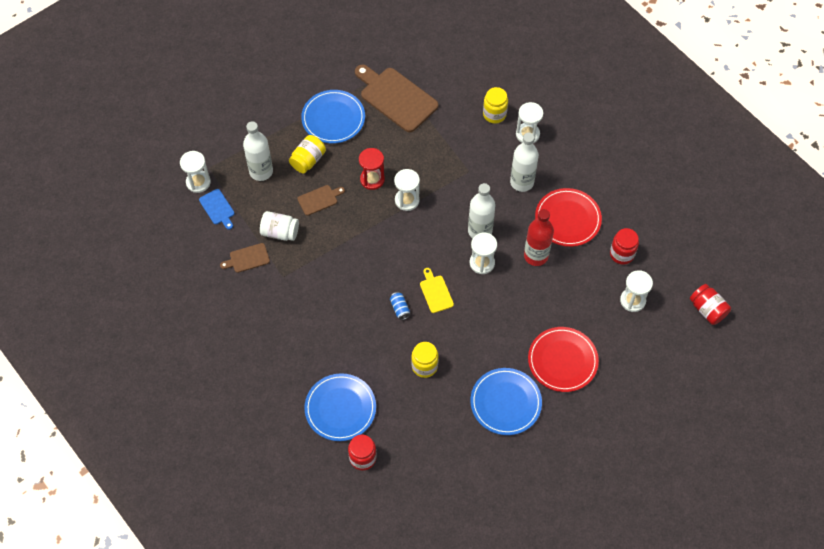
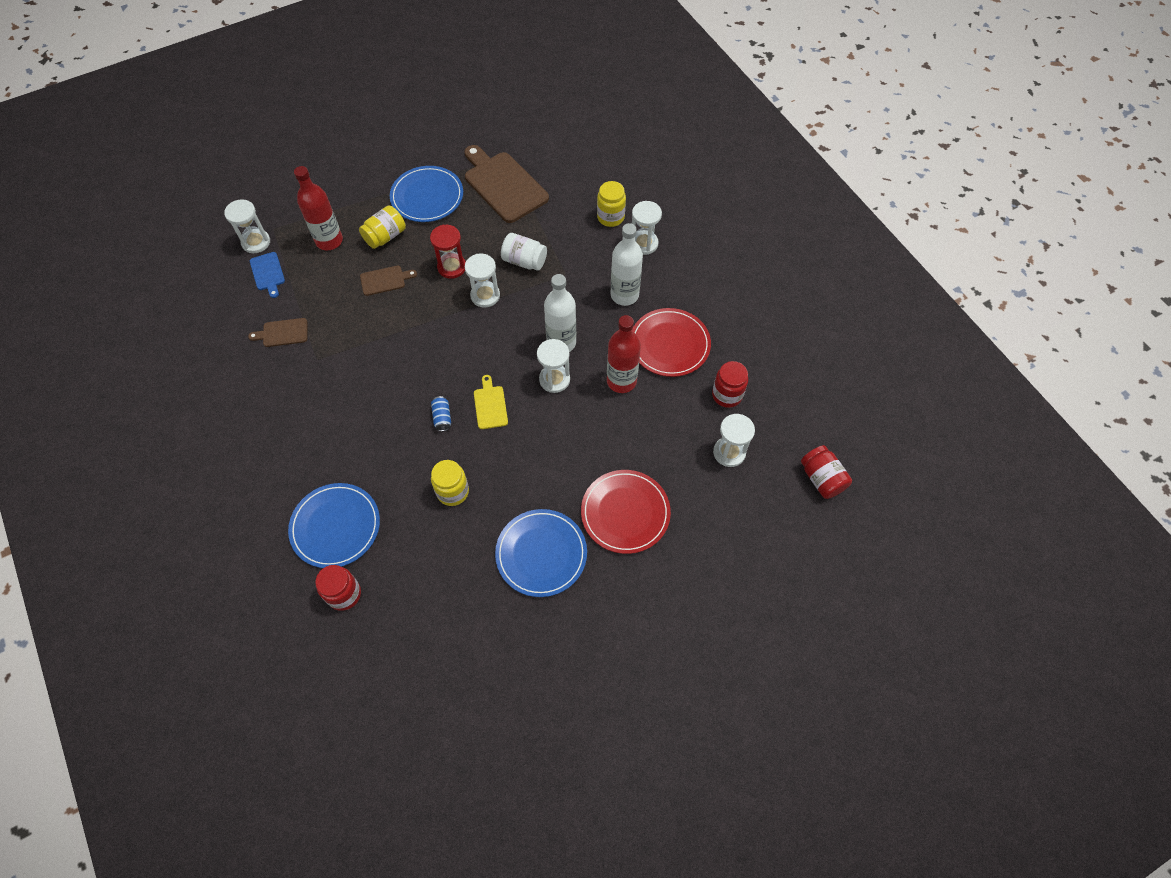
camera: 10 degrees right, 0 degrees up
(261, 171) = (329, 241): white bottle -> red bottle
(280, 232) = (329, 309): white jar -> white jar (524, 261)

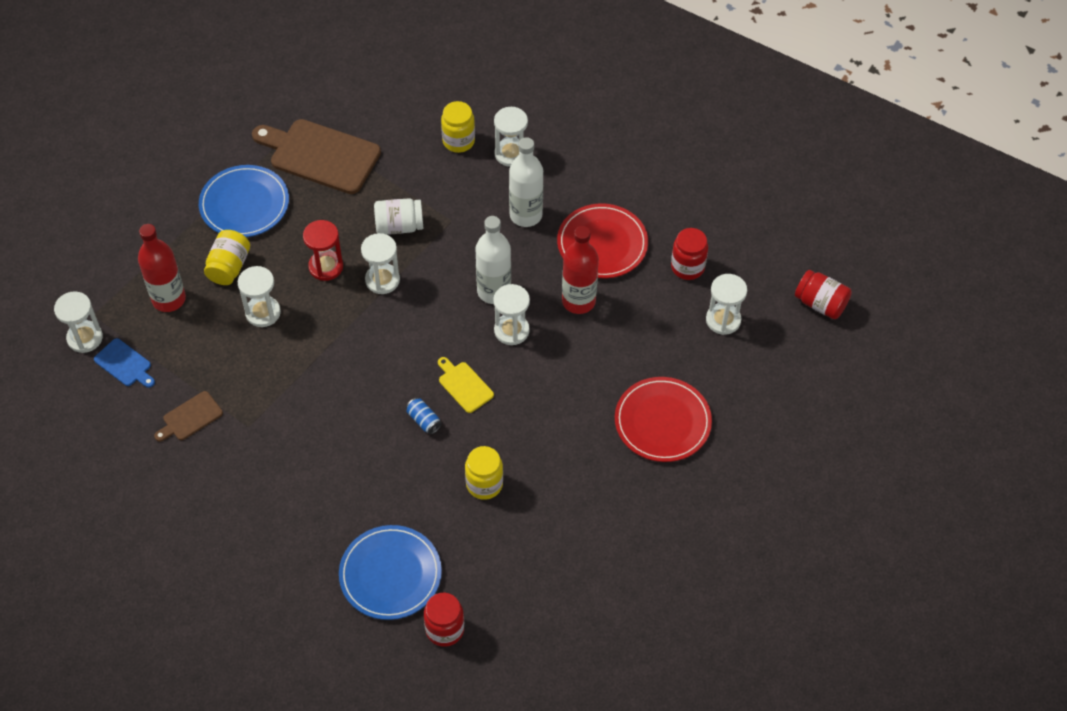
camera: 30 degrees left, 5 degrees down
(385, 280) = (263, 312): brown cutting board -> white hourglass
(541, 554) = (609, 497): blue plate -> none

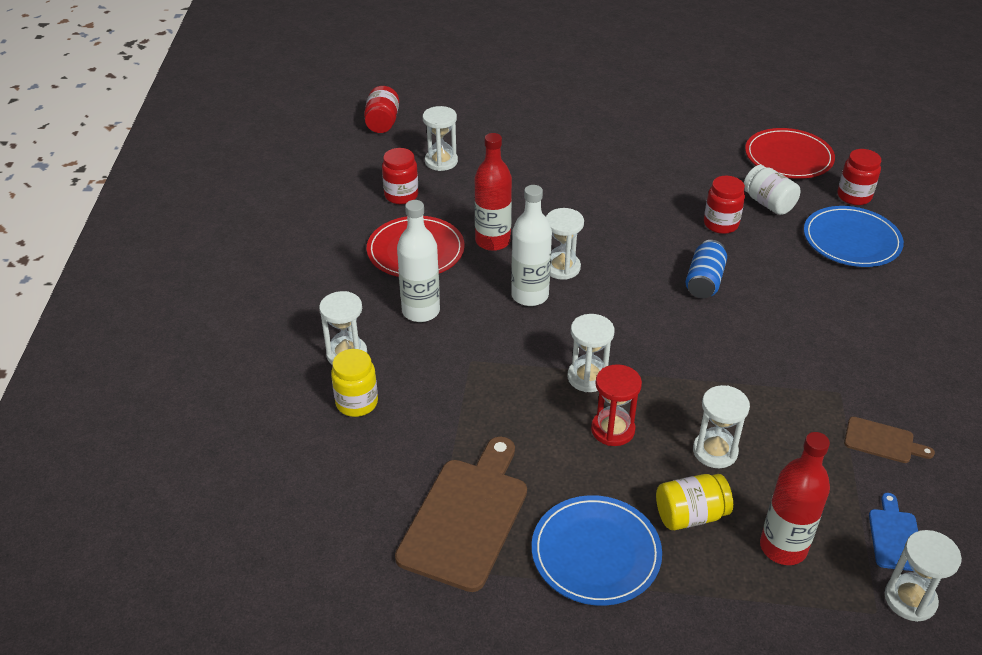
camera: 120 degrees left, 15 degrees down
(320, 155) = (466, 517): brown cutting board -> brown cutting board turned 150 degrees counterclockwise
(399, 226) = (511, 396): white jar -> white jar (768, 203)
(424, 420) = (704, 281): blue can -> blue can, size x1.59
(464, 385) = (645, 272): yellow cutting board -> none
(484, 484) = (721, 224): yellow jar -> red jar
(662, 421) = (567, 159): red plate -> red plate (788, 157)

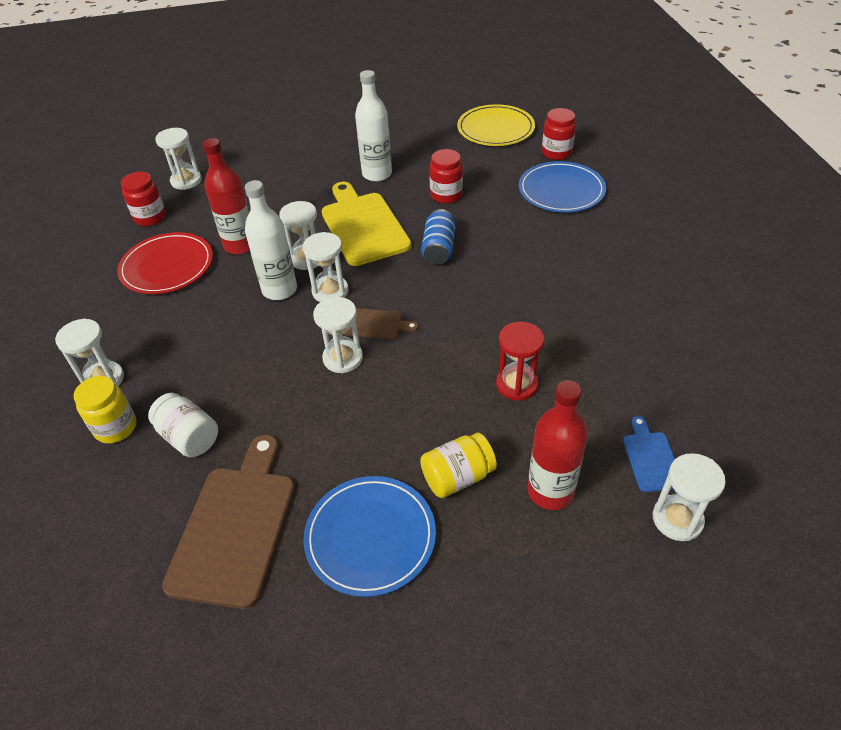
camera: 10 degrees left, 5 degrees up
(382, 123) = (129, 155): red jar -> none
(421, 311) = (175, 323): white bottle -> white bottle (377, 174)
(612, 430) = (372, 405): red hourglass -> red hourglass (517, 384)
(625, 242) = (363, 226): none -> yellow cutting board
(715, 451) = (471, 407): white hourglass -> white hourglass (330, 291)
(768, 203) = (485, 170): white jar -> white jar (189, 437)
(788, 157) = (495, 129): red plate -> yellow plate
(882, 441) = (622, 367): brown cutting board -> brown cutting board (376, 324)

